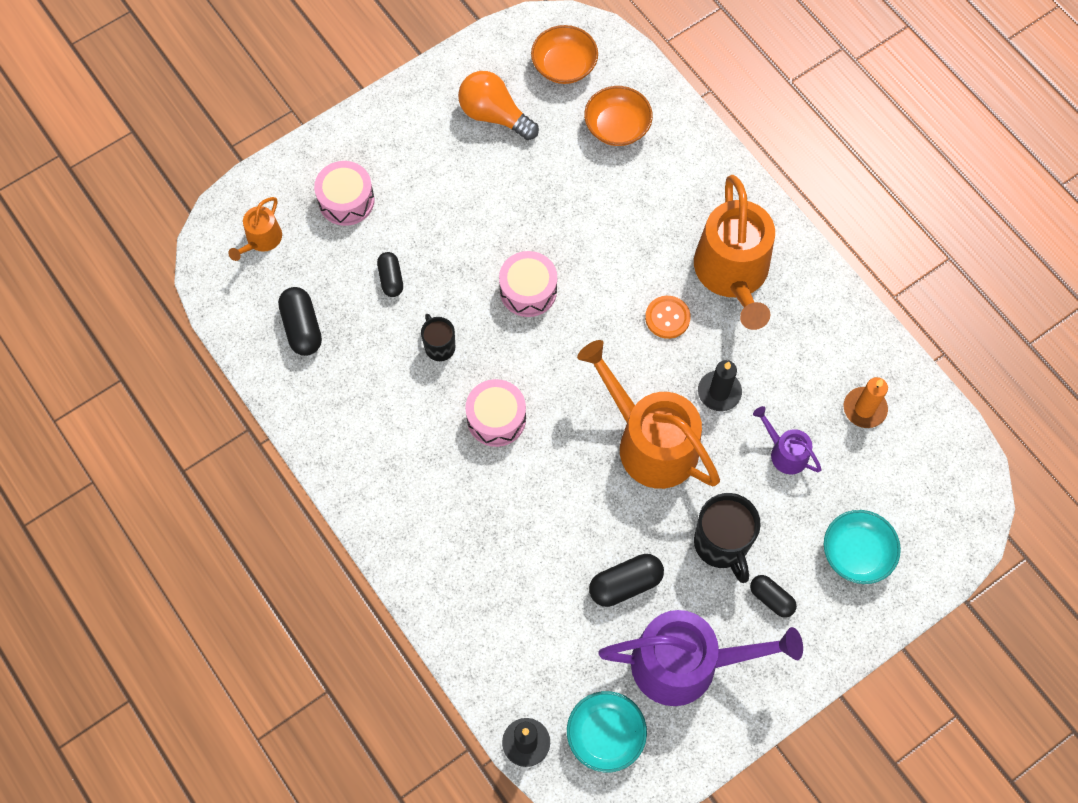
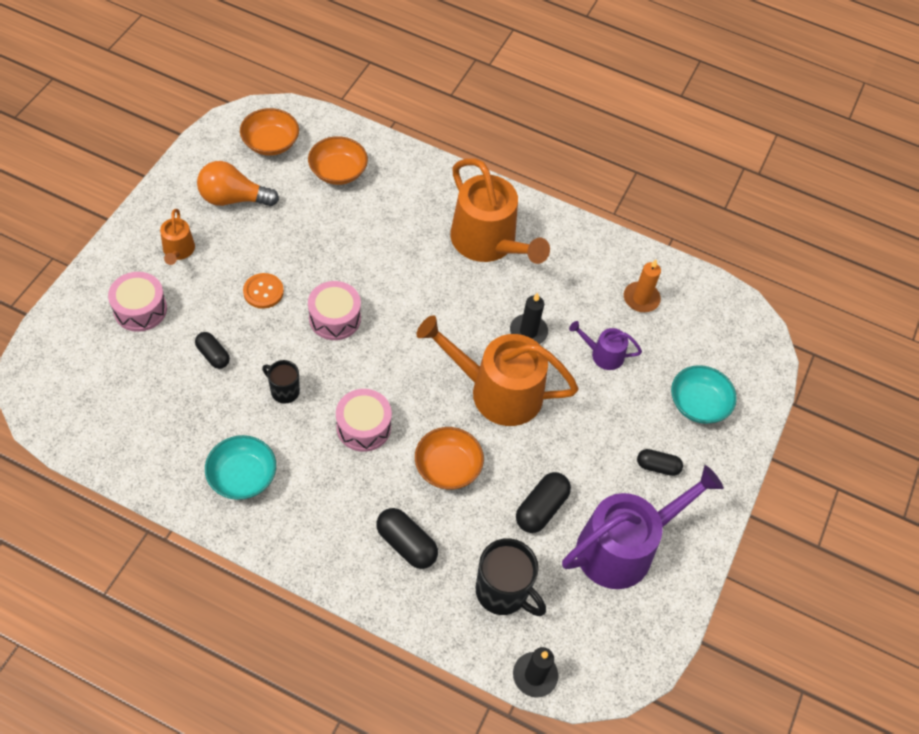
camera: 35 degrees left, 10 degrees down
(261, 240) = (79, 370): orange watering can -> orange watering can (178, 251)
(302, 327) = (154, 425): black capsule -> black capsule (406, 544)
(556, 498) = (447, 467): none -> orange bowl
(605, 735) = (594, 636): turquoise bowl -> turquoise bowl (242, 476)
(667, 318) = (457, 294): orange button -> orange button (263, 292)
(721, 544) = (596, 443): black mug -> black mug (503, 592)

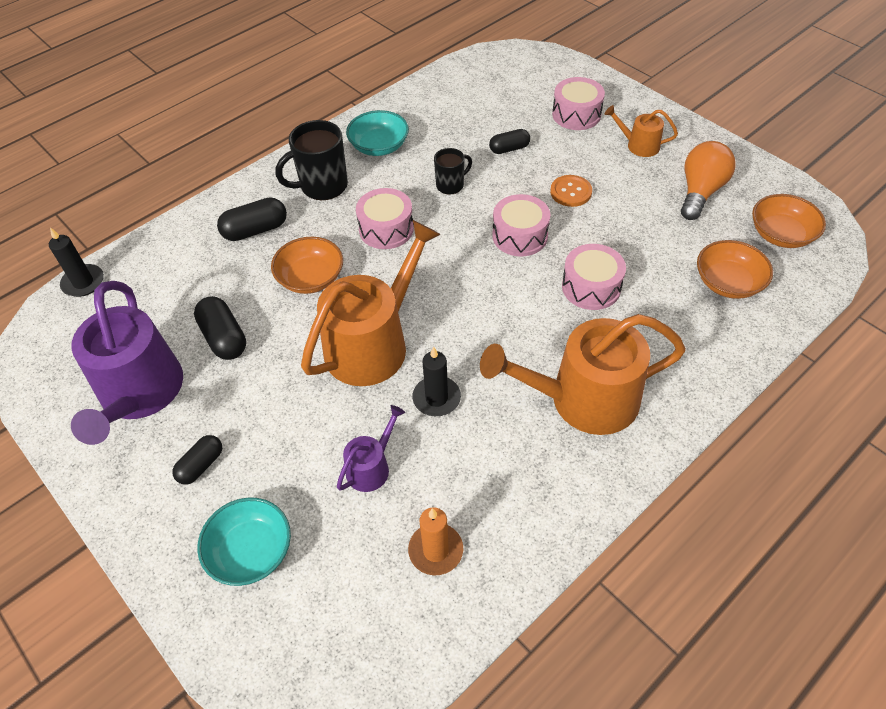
camera: 120 degrees right, 5 degrees down
(376, 256) = (591, 287): none -> pink drum
(503, 592) = (167, 283): black mug -> black mug (322, 186)

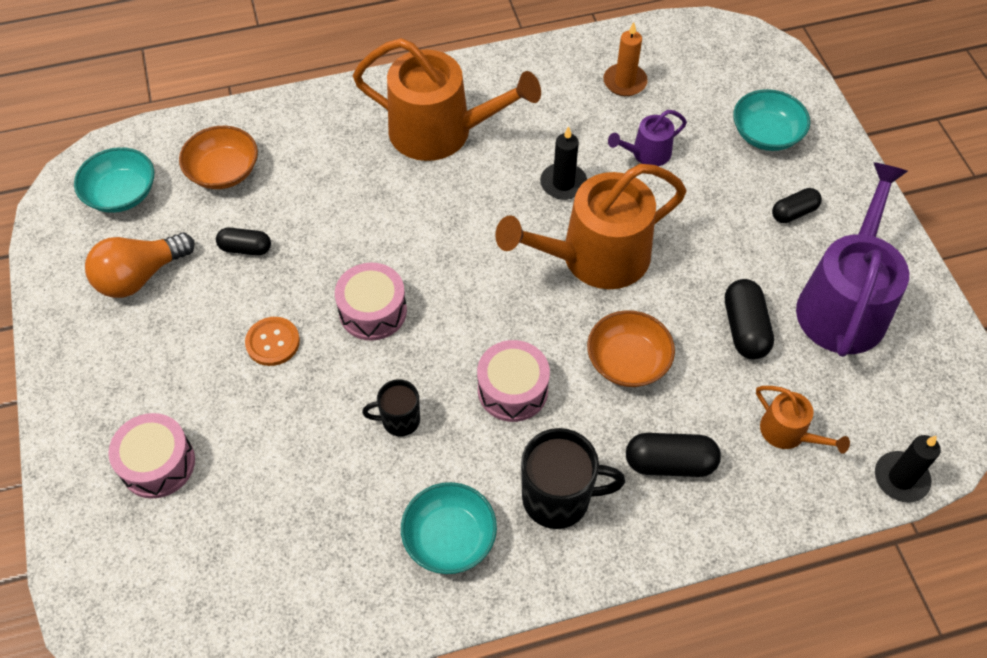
camera: 155 degrees left, 5 degrees up
(509, 149) = (288, 445): black capsule -> black capsule (245, 248)
(591, 287) = (350, 222): pink drum -> none
(639, 145) = (136, 372): orange watering can -> orange watering can (788, 433)
(781, 234) = (121, 194): orange bowl -> turquoise bowl

